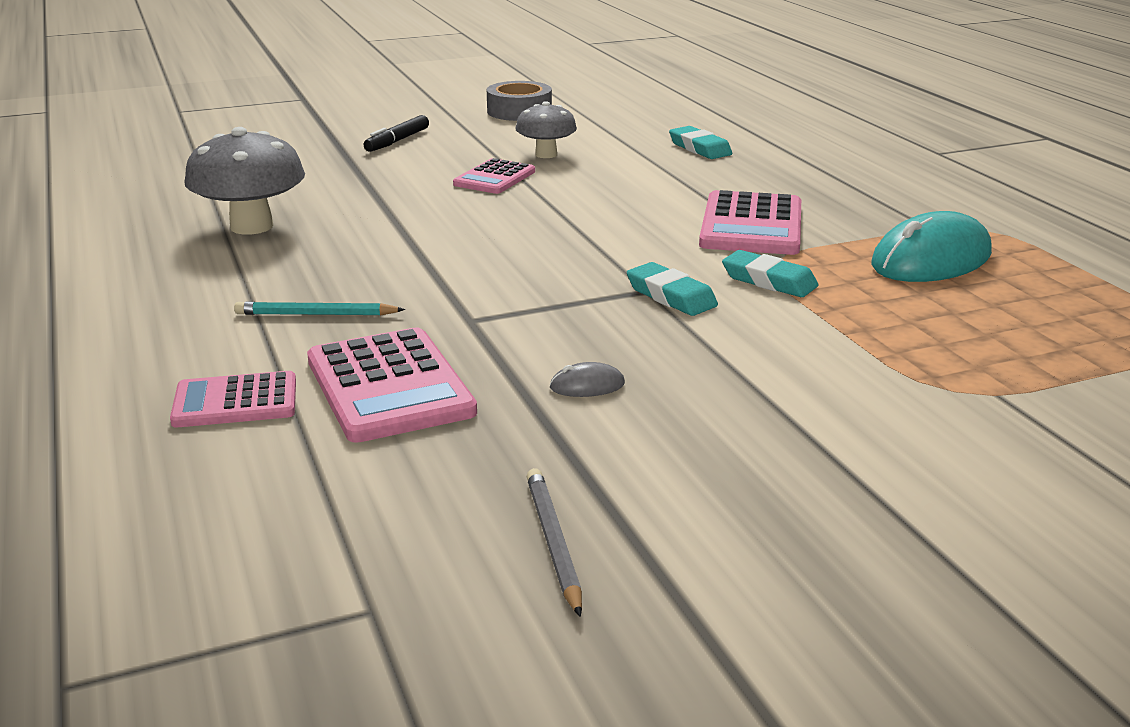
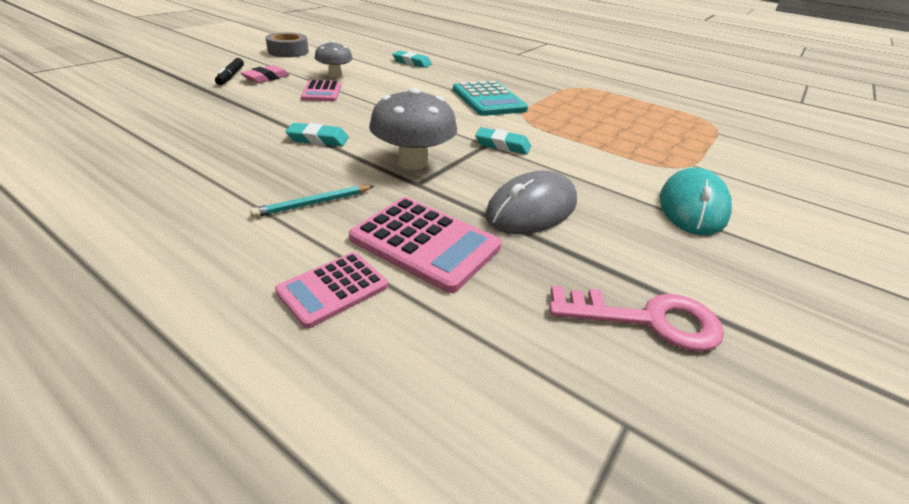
camera: 35 degrees left, 10 degrees up
(251, 226) = (189, 149): grey mushroom -> grey mushroom (413, 162)
(441, 148) = (266, 78): none -> pink eraser
(553, 542) = (648, 320): grey pencil -> pink key
(587, 385) = (531, 209): grey mouse -> grey mouse, size x2.45
(751, 225) = (488, 100): pink calculator -> turquoise calculator
(769, 281) = (534, 128): turquoise eraser -> turquoise eraser (318, 139)
(931, 259) = (582, 104): turquoise mouse -> turquoise mouse (692, 206)

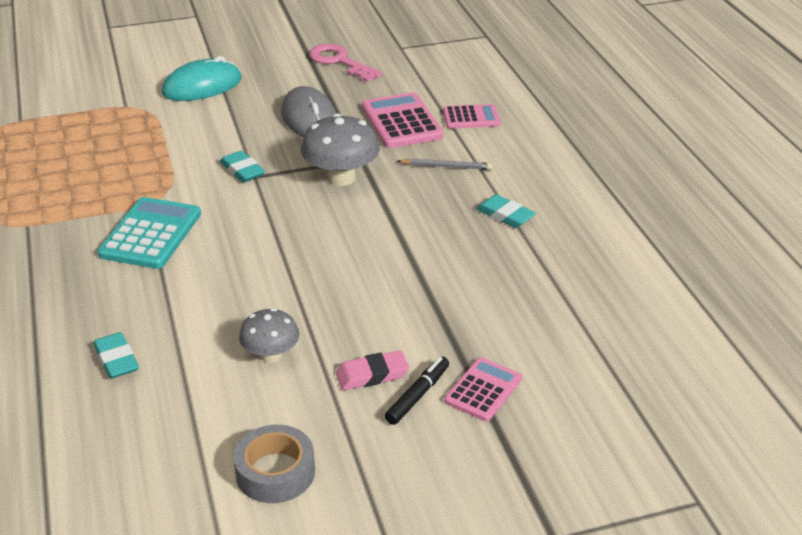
camera: 140 degrees left, 0 degrees up
(313, 203) = (446, 167): turquoise pencil -> grey pencil
(318, 139) = (395, 229): turquoise eraser -> turquoise eraser (505, 215)
(322, 92) = (326, 313): pink calculator -> pink calculator (483, 390)
(531, 209) = (309, 118): grey mouse -> grey mouse turned 75 degrees clockwise

